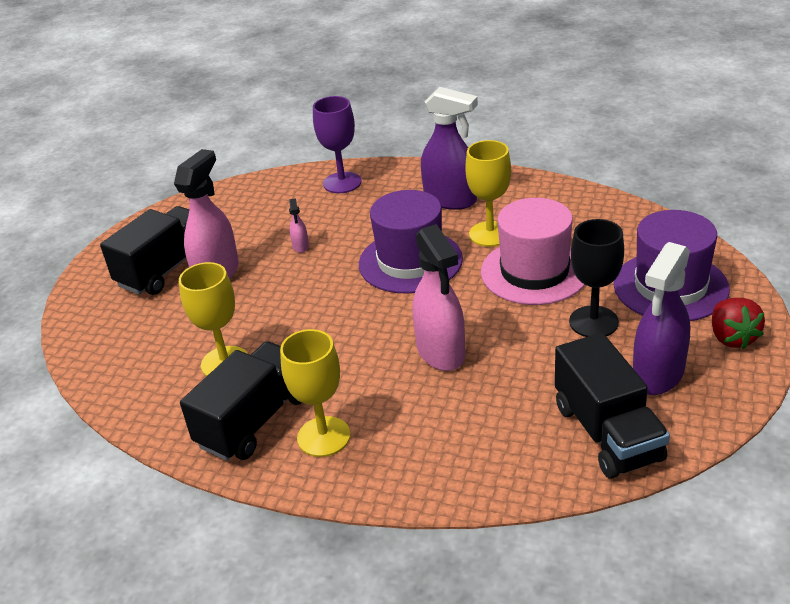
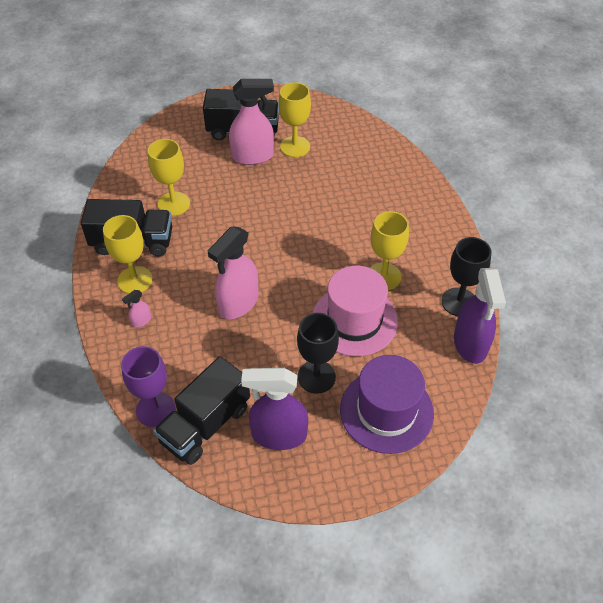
camera: 55 degrees right, 15 degrees up
(238, 238) = (295, 147): none -> yellow goblet
(300, 246) = (305, 181): pink spray bottle -> pink spray bottle (141, 321)
(342, 183) = (391, 167): purple goblet -> purple goblet (155, 409)
(410, 261) = (323, 246): purple hat -> none
(451, 200) = (411, 236): purple spray bottle -> purple spray bottle (470, 344)
(562, 198) = (459, 302): none -> black goblet
(732, 337) = (346, 470): red strawberry -> none

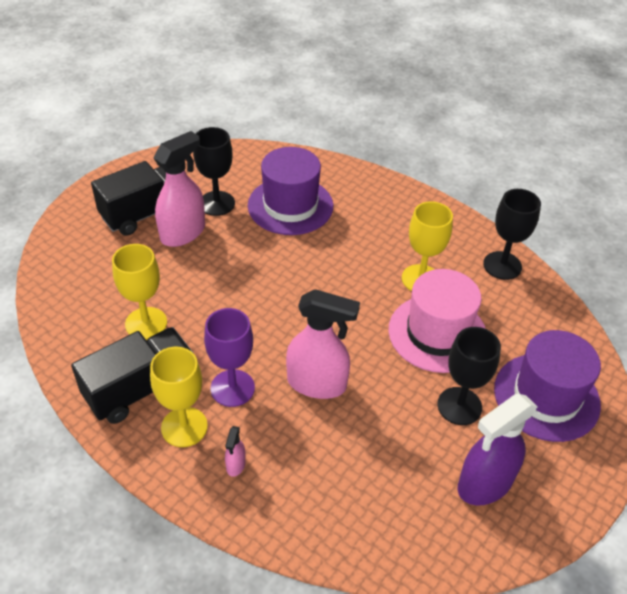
camera: 40 degrees left, 5 degrees down
(155, 409) = (346, 545): purple goblet -> purple goblet (232, 388)
(205, 424) = (409, 524): black truck -> none
(238, 303) = (317, 384): pink spray bottle -> pink spray bottle turned 75 degrees counterclockwise
(295, 147) = (217, 203): yellow goblet -> black goblet
(344, 174) = (290, 206): none -> purple hat
(470, 344) = (547, 296): purple spray bottle -> none

